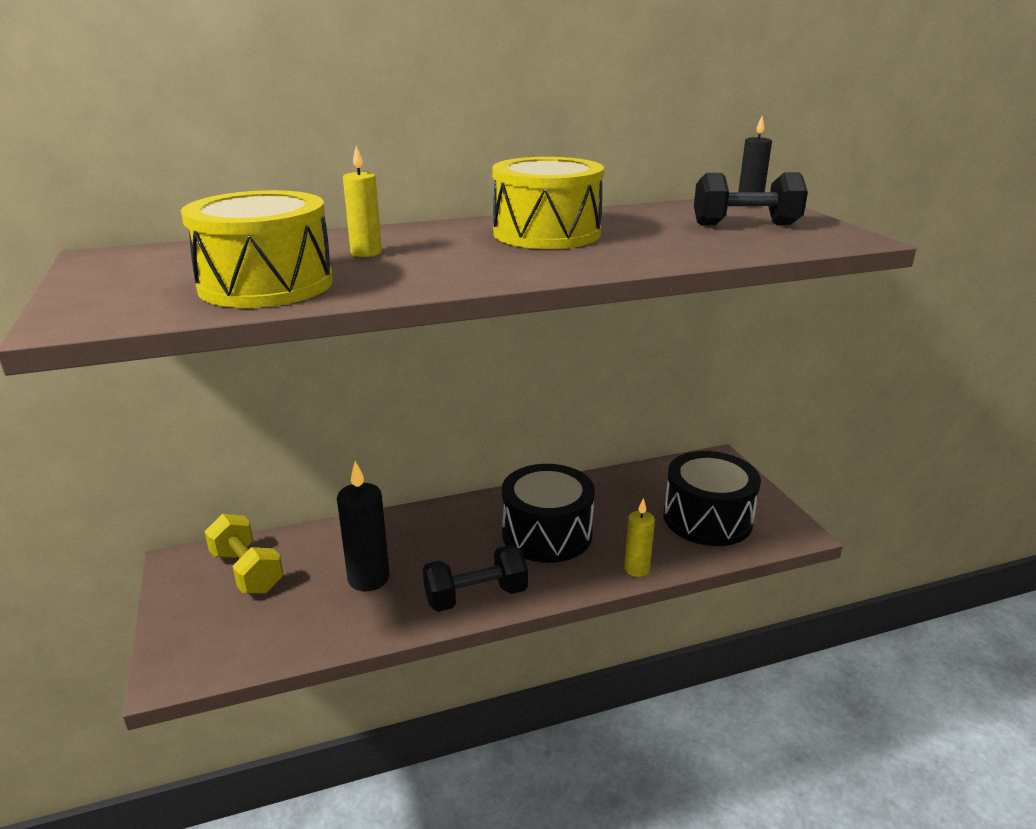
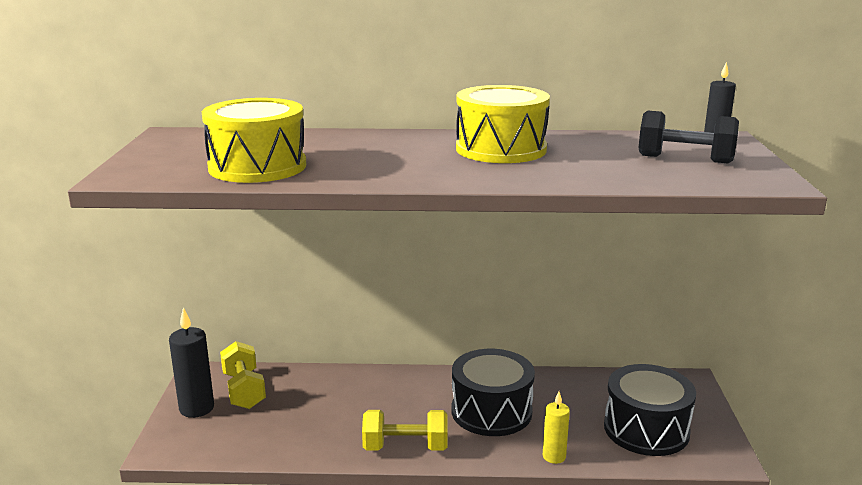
camera: 20 degrees right, 5 degrees down
(366, 253) = (347, 150): yellow candle -> none
(368, 578) = (329, 415): black candle -> black candle (196, 408)
(476, 596) = (405, 447): black dumbbell -> yellow dumbbell

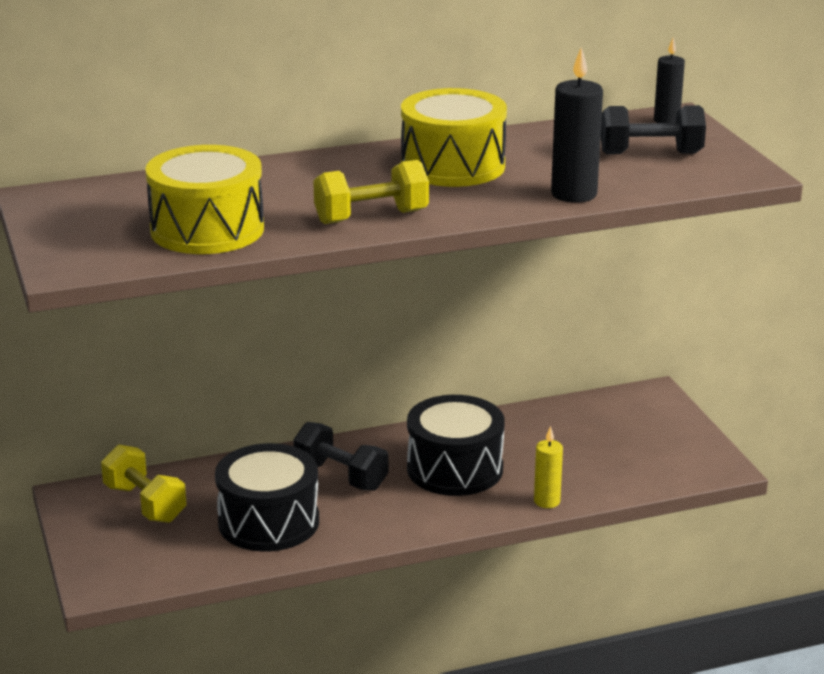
camera: 20 degrees left, 5 degrees up
(196, 408) = (103, 535): black candle -> black candle (574, 194)
(399, 399) = (341, 476): none -> black dumbbell
(405, 447) = (382, 525): yellow dumbbell -> yellow dumbbell (371, 217)
(646, 429) = (629, 454): black drum -> black drum (268, 522)

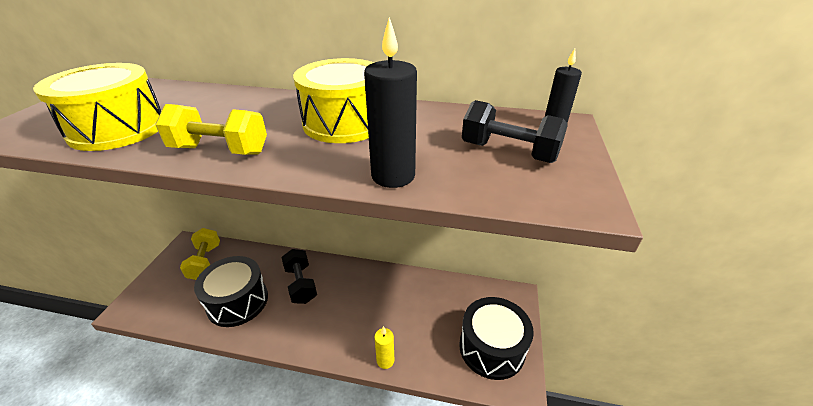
camera: 30 degrees right, 10 degrees up
(455, 469) = (359, 306): black drum -> black drum (491, 348)

